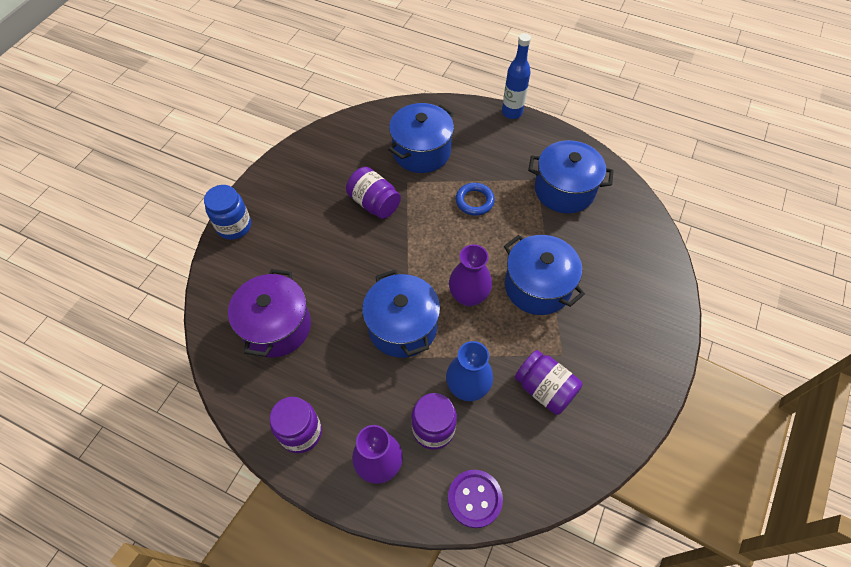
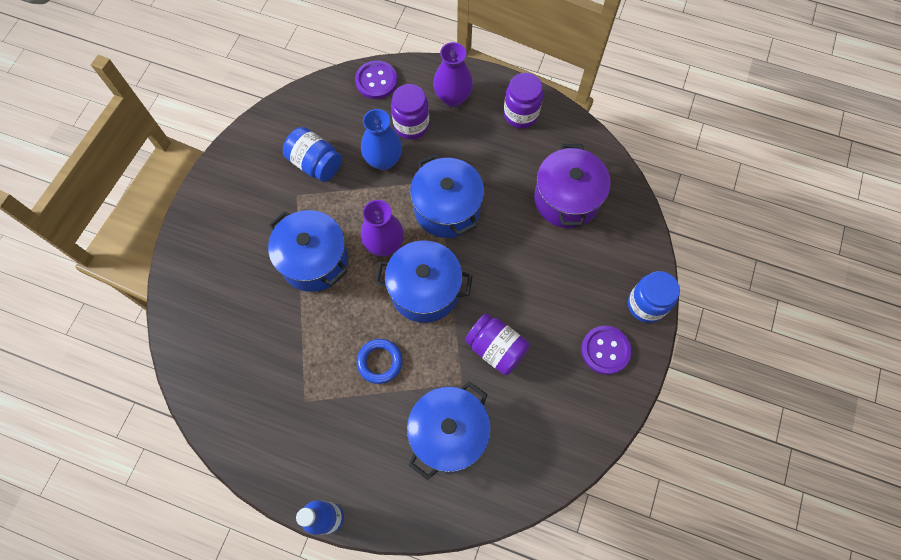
camera: 175 degrees right, 10 degrees up
(282, 196) = (605, 350): none -> purple button
(544, 389) = (315, 163): purple jar -> blue jar
(564, 190) = (272, 387): blue pot -> blue pot (425, 290)

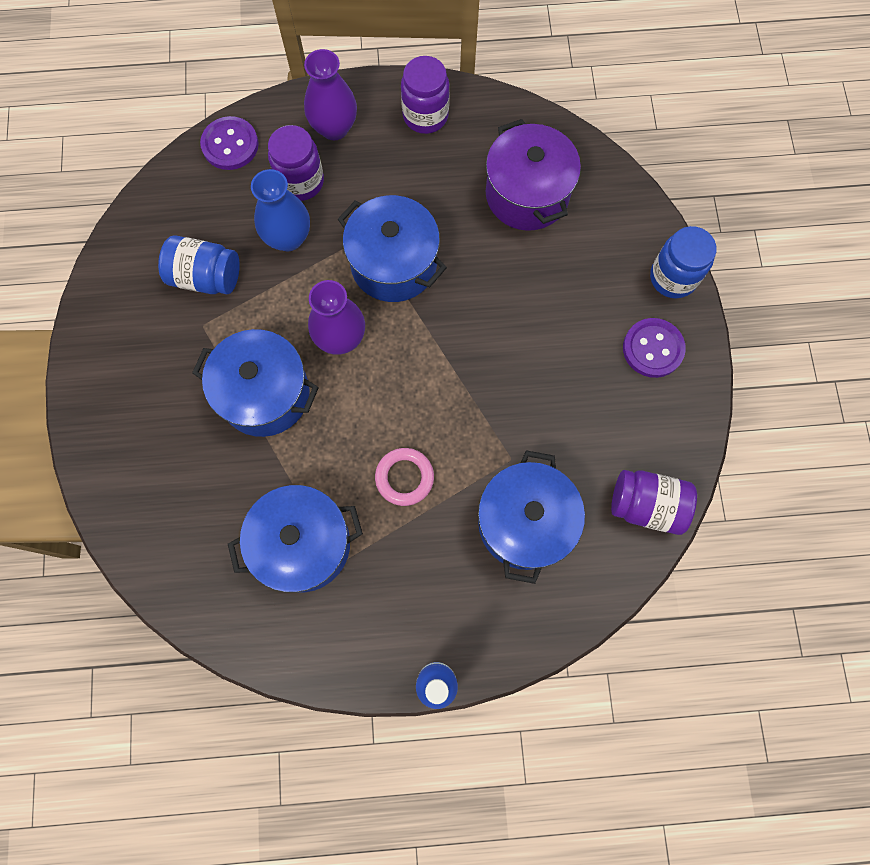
camera: 25 degrees left, 5 degrees up
(380, 362) = (404, 477): blue ring -> pink ring
(425, 290) = (415, 371): blue pot -> blue pot (303, 544)
(496, 349) = (531, 402): purple jar -> purple jar (646, 505)

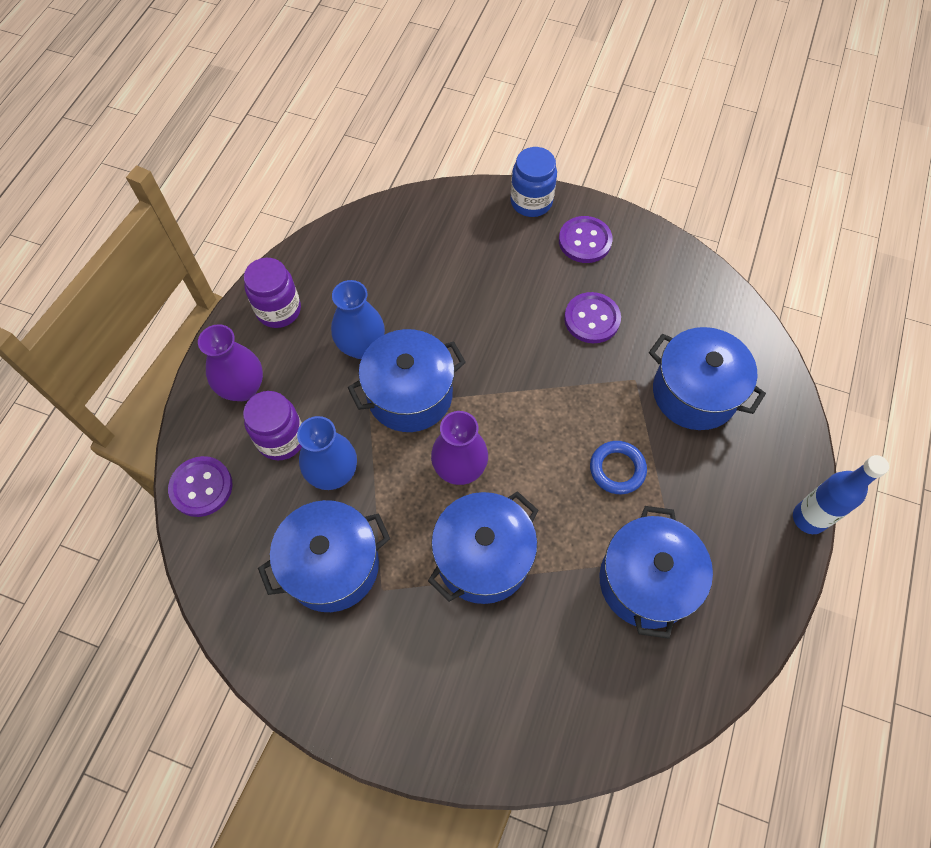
camera: 65 degrees left, 10 degrees down
(206, 277) = (332, 566): blue jar -> blue pot
(404, 477) = (617, 469): pink ring -> blue ring
(423, 201) = (361, 346): none -> blue vase
(527, 194) = (401, 267): purple pot -> none
(560, 392) = (592, 319): none -> purple button
(646, 505) = (713, 302): purple jar -> none

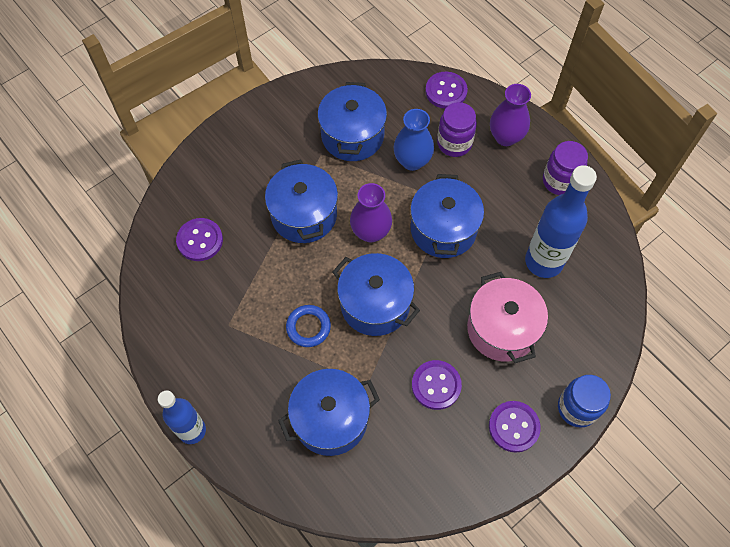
camera: 120 degrees right, 0 degrees up
(361, 346) = (500, 218): blue vase -> none
(392, 285) = (543, 261): none -> blue bottle
(493, 290) = (502, 329): none -> pink pot
(597, 666) = (200, 240): none -> purple button
(646, 581) = (226, 297): blue pot -> blue pot (375, 304)

